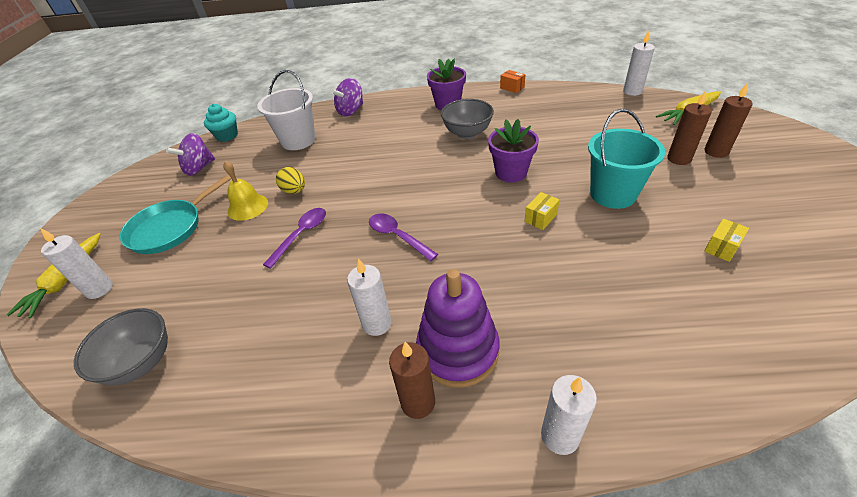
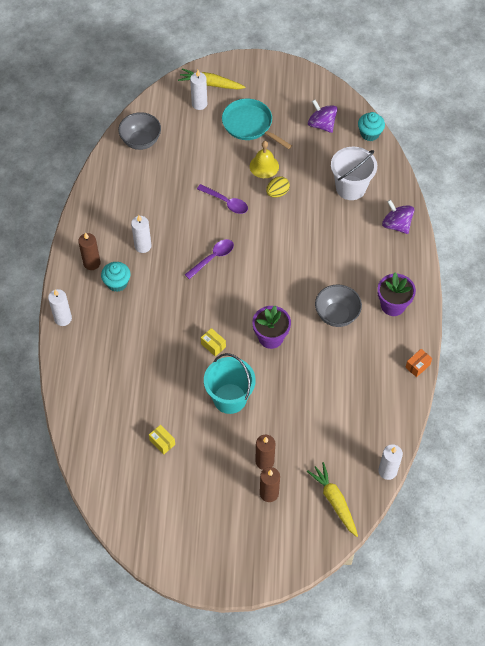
camera: 90 degrees right, 15 degrees up
(458, 350) = (117, 283): purple stacking toy -> turquoise cupcake

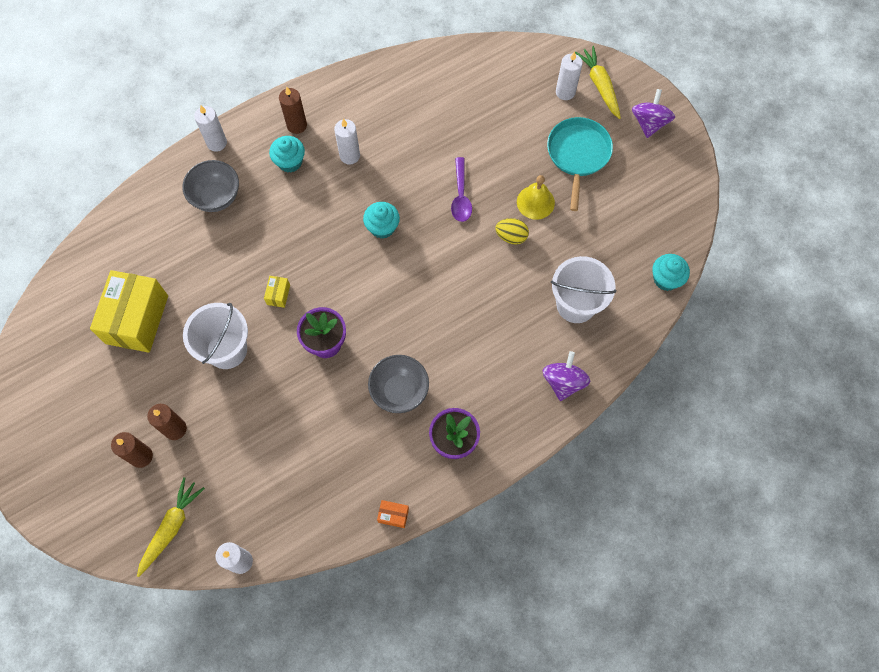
camera: 55 degrees right, 10 degrees up
(141, 141) = (474, 71): grey bowl -> grey bowl (216, 197)
(162, 442) = (137, 319): yellow box -> yellow box, size x2.49
(212, 258) = (382, 227): purple spoon -> turquoise cupcake
(230, 398) = (227, 349): turquoise bucket -> white bucket
(321, 125) = (637, 223): purple spinning top -> purple spinning top (649, 123)

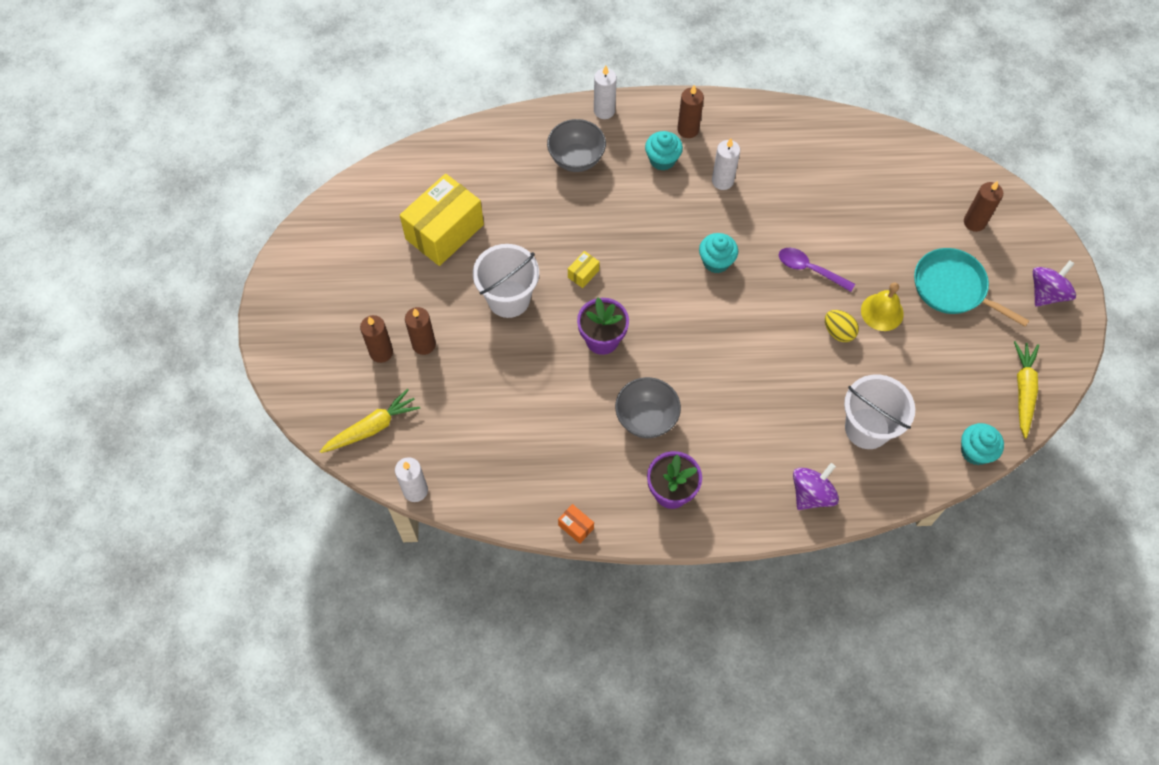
camera: 30 degrees right, 5 degrees down
(461, 195) = (810, 269): purple spoon -> purple spoon turned 90 degrees clockwise
(565, 92) = (974, 222): white candle -> brown candle
(578, 154) = (952, 288): turquoise pan -> turquoise pan turned 90 degrees counterclockwise
(599, 85) = (1014, 233): yellow carrot -> yellow carrot (1023, 390)

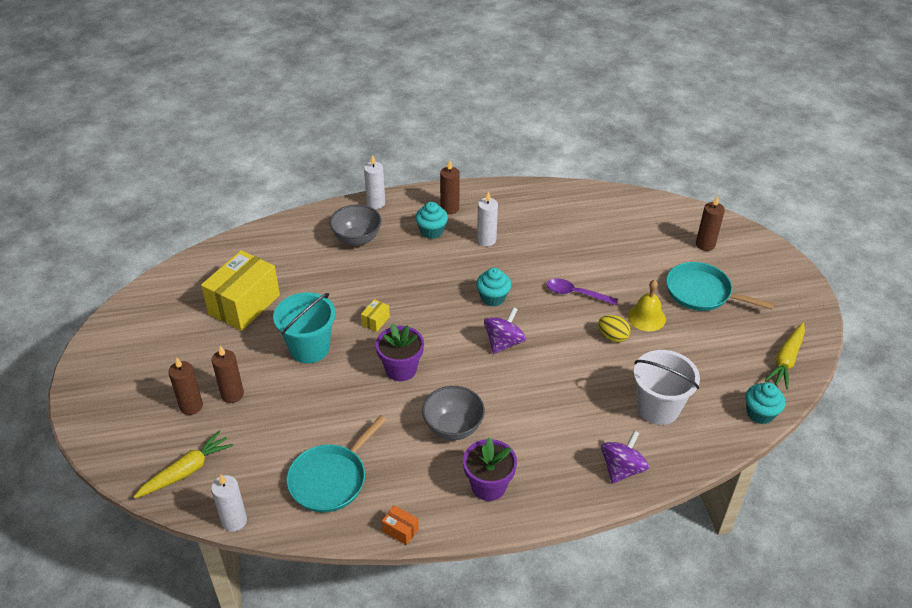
camera: 10 degrees left, 20 degrees down
(508, 299) = (309, 348): white bucket -> turquoise bucket
(514, 459) = (330, 479): none -> turquoise pan
(1023, 390) = (786, 360): yellow carrot -> yellow carrot turned 150 degrees counterclockwise
(1047, 293) = (781, 287): purple spinning top -> purple spinning top (503, 342)

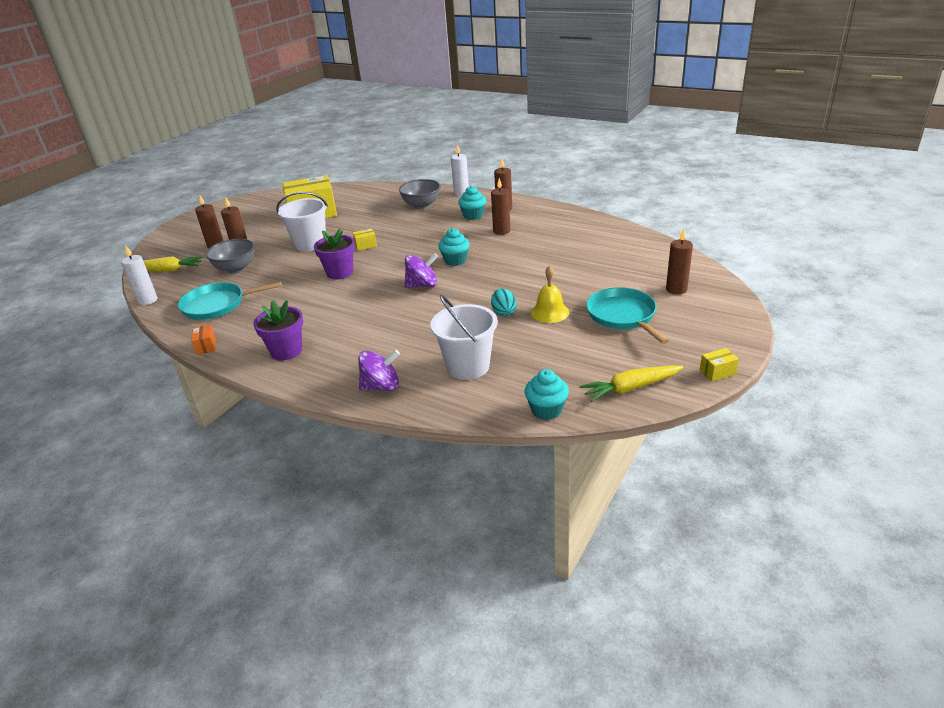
camera: 45 degrees right, 10 degrees down
(309, 348) = (310, 244): turquoise bucket -> white bucket
(453, 427) = (319, 313): grey bowl -> grey bowl (236, 269)
(486, 240) = (501, 231): white candle -> brown candle
(576, 294) = (517, 279): purple spoon -> none
(612, 337) = (503, 312): yellow egg -> turquoise egg
(817, 314) = (717, 372): none -> yellow box

